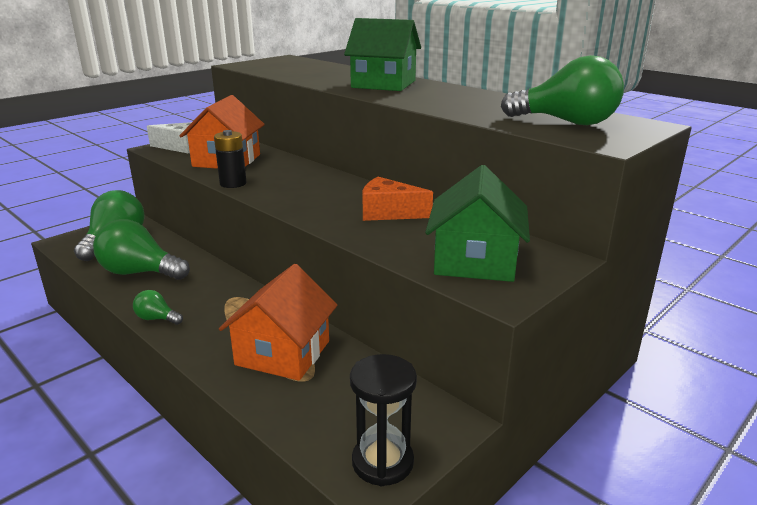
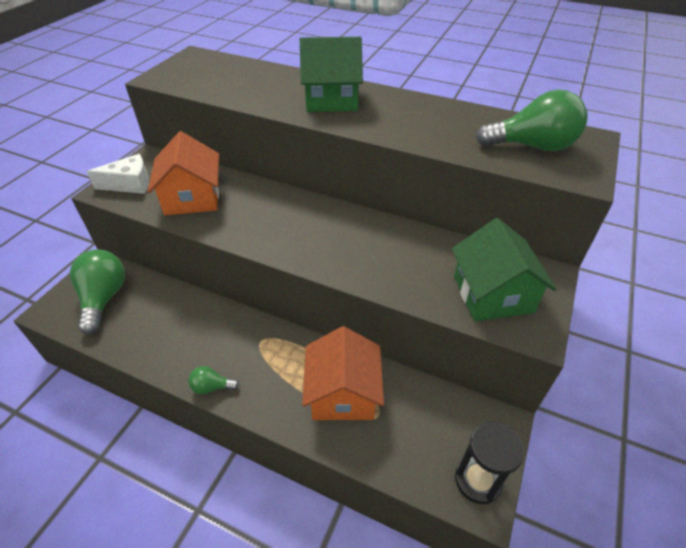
camera: 20 degrees left, 20 degrees up
(139, 272) = (156, 333): green light bulb -> none
(233, 183) = (224, 234): black battery -> none
(388, 213) = (388, 245): orange cheese -> none

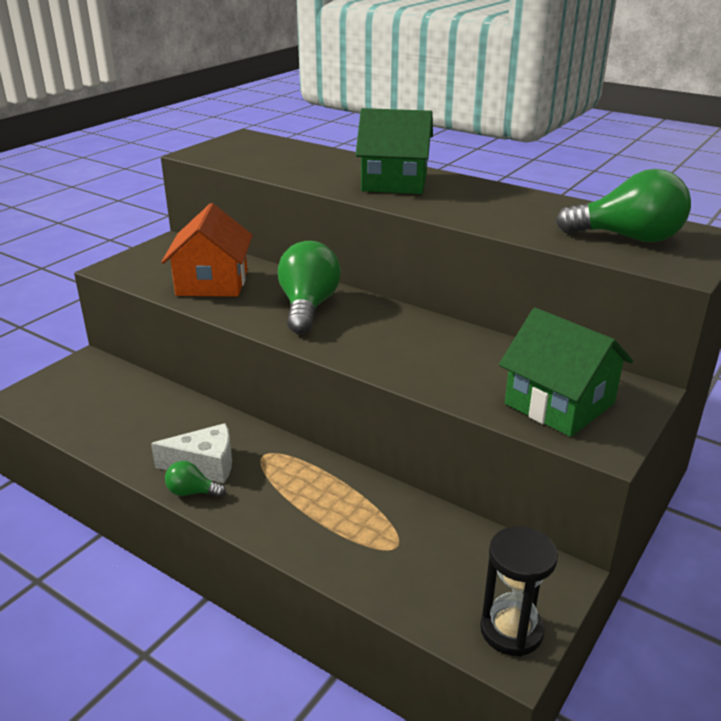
camera: 10 degrees right, 15 degrees down
(104, 298) = (85, 392): green light bulb -> green light bulb (308, 307)
(130, 184) = (143, 265): white cheese -> white cheese (205, 465)
(343, 393) = (355, 518): orange house -> none
(492, 294) = (559, 404): green house -> green house turned 45 degrees counterclockwise

